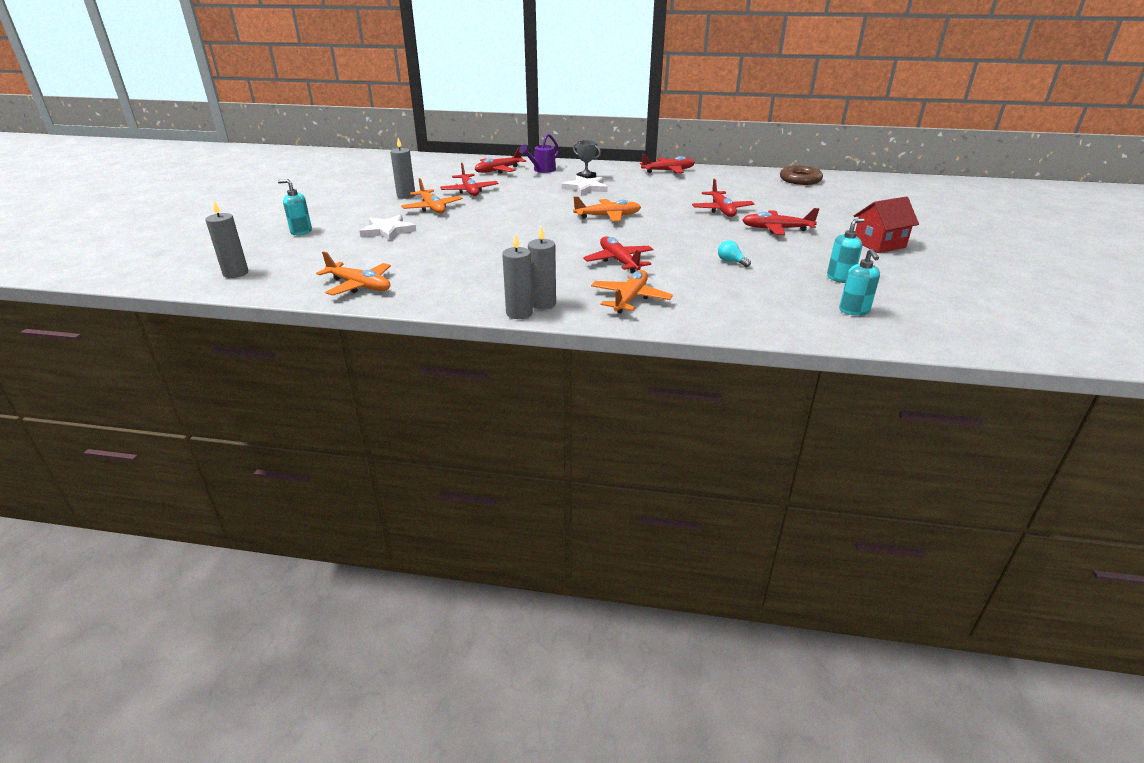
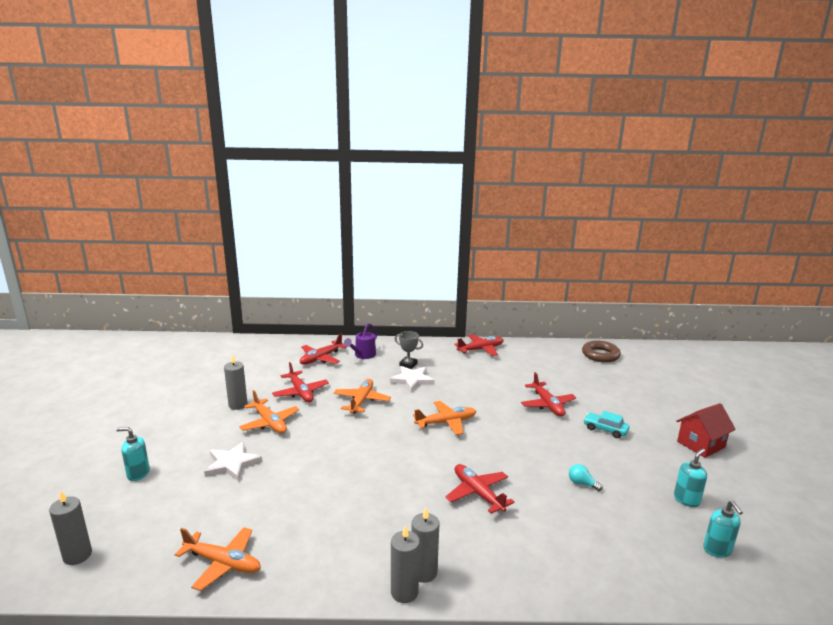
camera: 10 degrees left, 10 degrees down
(630, 299) = (507, 554): orange plane -> orange plane (361, 401)
(776, 229) = (605, 429): red plane -> turquoise car

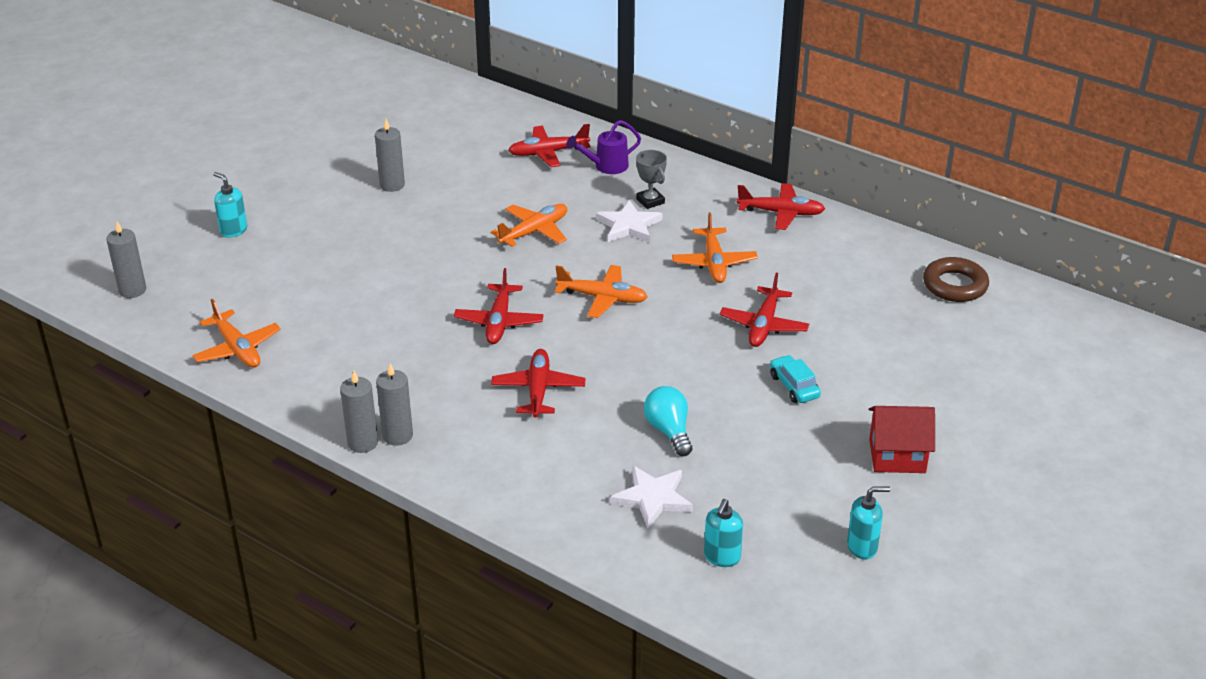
camera: 35 degrees right, 15 degrees up
(232, 464) = (326, 255): white star -> white star (653, 498)
(270, 423) = (405, 221): orange plane -> orange plane (714, 263)
(300, 392) = (475, 194): red plane -> red plane (499, 322)
(582, 484) = (669, 431): turquoise light bulb -> turquoise light bulb, size x1.63
(686, 500) = (769, 500): turquoise soap dispenser -> turquoise soap dispenser (862, 547)

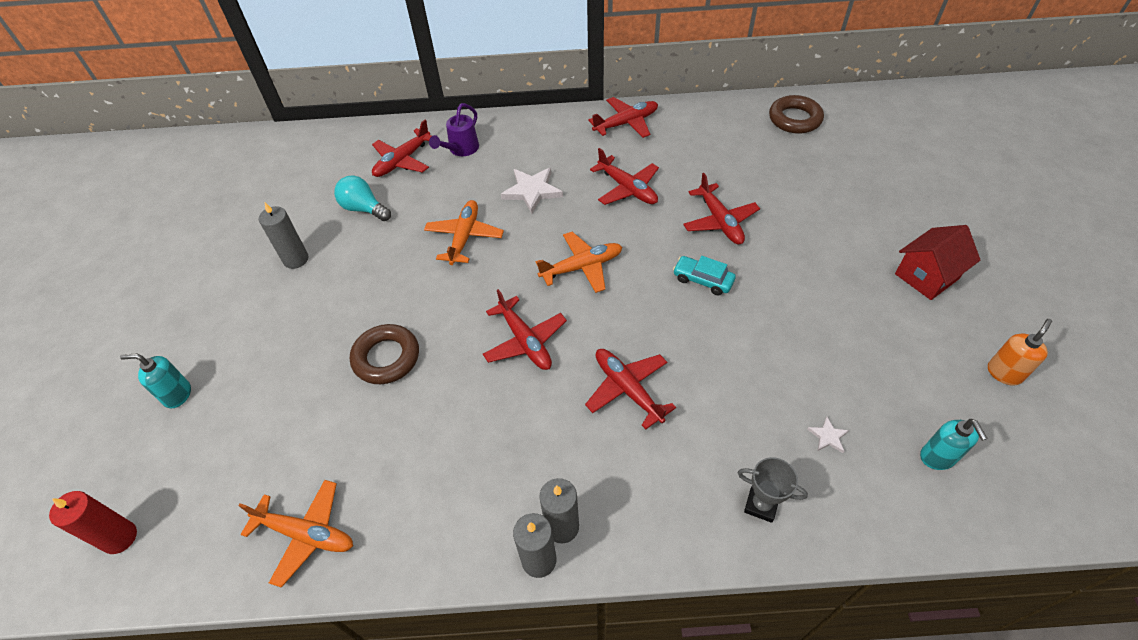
camera: 35 degrees left, 15 degrees up
(132, 290) = (120, 537): grey candle -> red candle
(389, 280) = (386, 358): none -> brown ring
(650, 201) = (525, 162): grey trophy -> grey trophy (761, 505)
(653, 498) = (828, 436): white star -> white star, size x0.48
(669, 431) = (765, 360): turquoise light bulb -> turquoise light bulb (364, 209)
(714, 263) = (627, 188): orange plane -> red plane
(794, 386) = (798, 261): turquoise car -> turquoise car (702, 280)
(862, 547) = (1004, 373): turquoise soap dispenser -> orange soap dispenser

